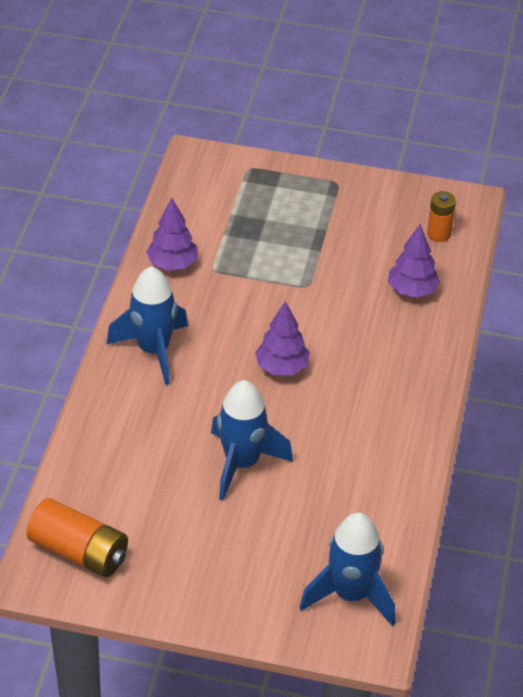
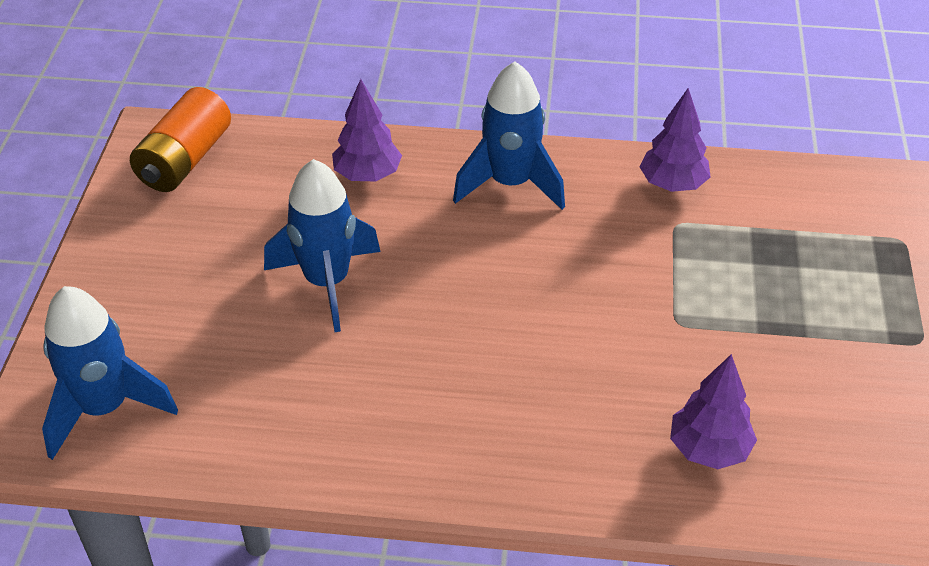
camera: 85 degrees right, 0 degrees up
(282, 367) = (506, 307): purple tree -> purple tree (367, 175)
(439, 234) = (858, 480): orange battery -> none

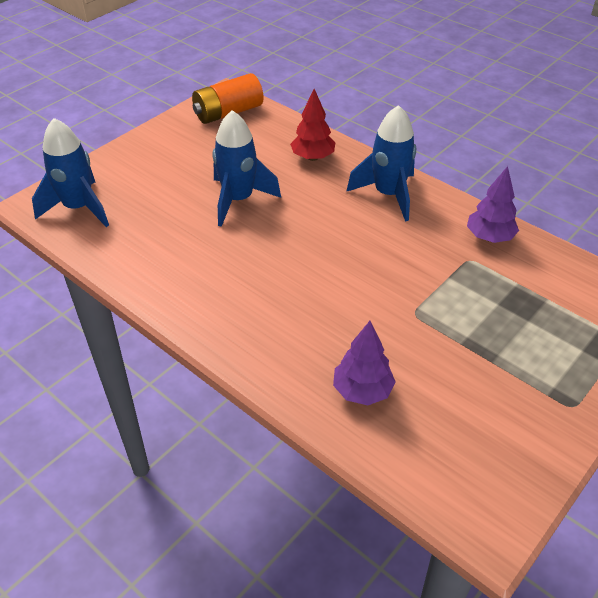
camera: 35 degrees right, 0 degrees up
(367, 175) = (312, 157): purple tree -> red tree

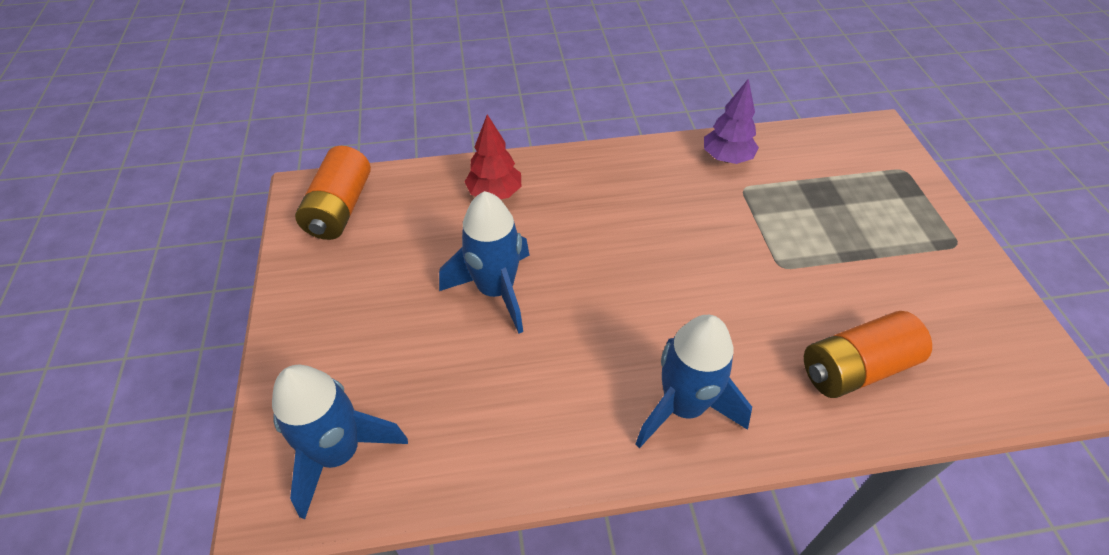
camera: 50 degrees left, 5 degrees up
(362, 391) = (855, 368): purple tree -> orange battery
(388, 195) = (608, 180): blue rocket -> blue rocket (683, 407)

